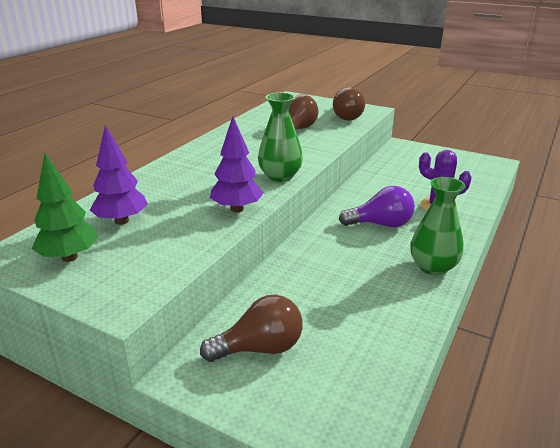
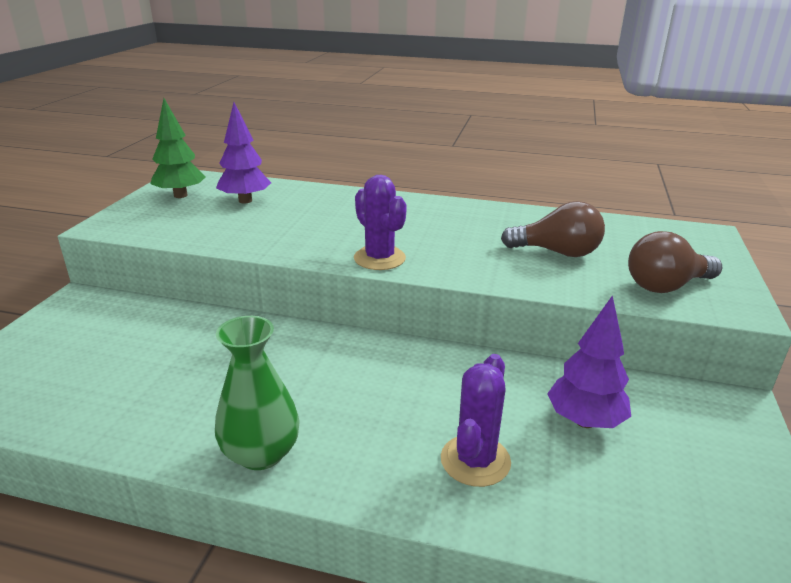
camera: 75 degrees right, 0 degrees up
(237, 209) = (280, 245): purple tree -> purple tree (584, 421)
(260, 348) = (102, 330): brown light bulb -> none
(280, 176) = (379, 258): green vase -> purple cactus
(380, 224) = (378, 394): purple light bulb -> none

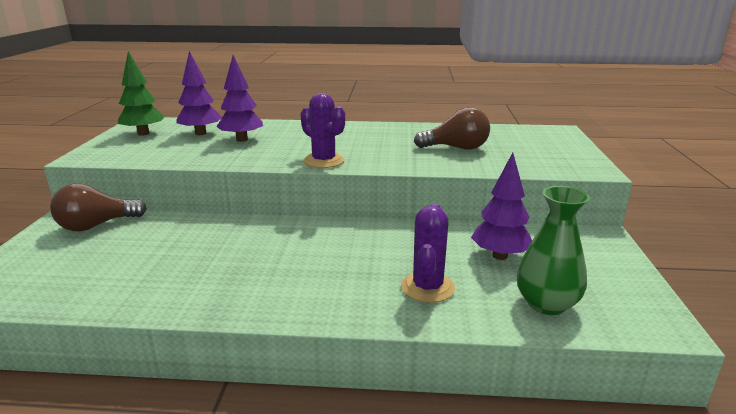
camera: 10 degrees left, 5 degrees down
(261, 453) = (260, 302): green vase -> green vase (546, 304)
(290, 214) = (242, 139): none -> purple tree
(666, 286) = (539, 161): brown light bulb -> brown light bulb (96, 225)

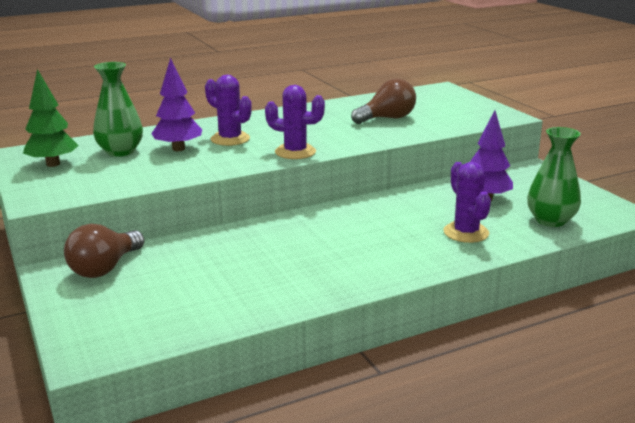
camera: 30 degrees left, 0 degrees up
(200, 133) = (120, 151): purple tree -> green vase
(292, 140) = (230, 139): none -> purple cactus

